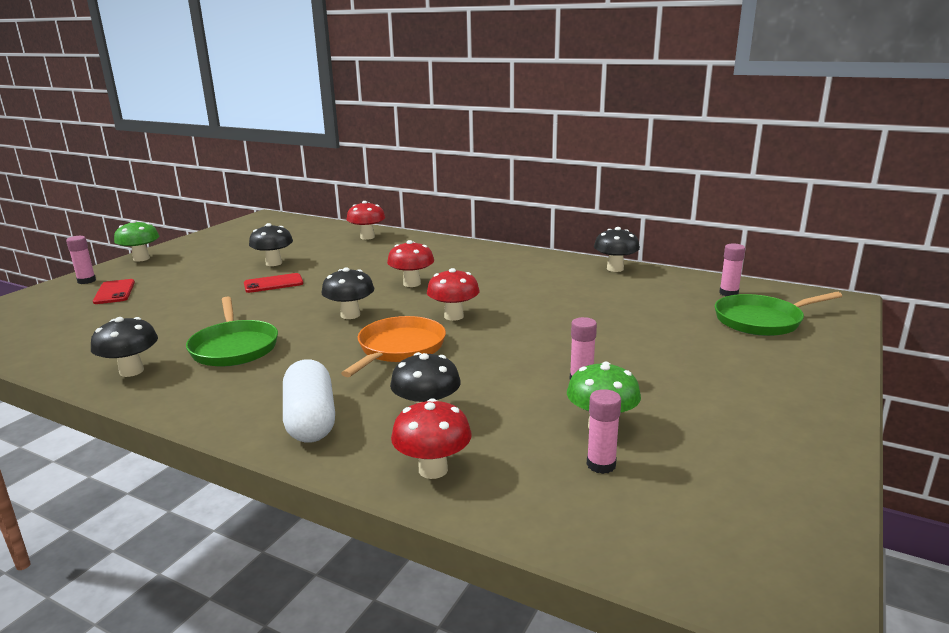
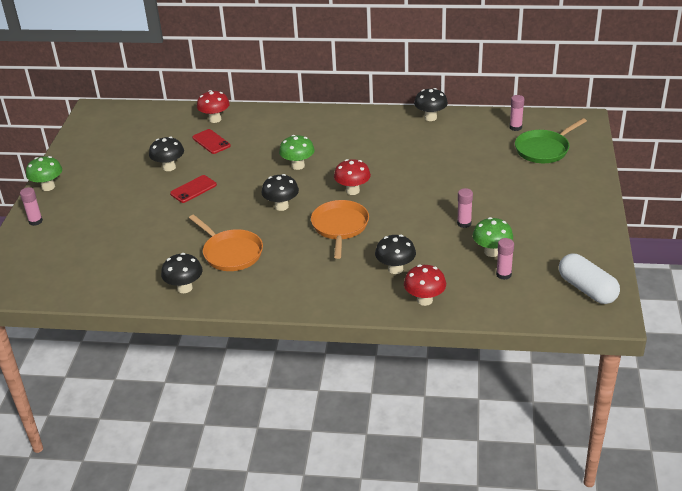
camera: 20 degrees left, 15 degrees up
(114, 292) = (76, 227): red phone -> red phone (211, 142)
(234, 347) = (231, 253): green pan -> orange pan
(311, 419) = (334, 290): white capsule -> white capsule (587, 289)
(412, 284) = (298, 166): red mushroom -> green mushroom

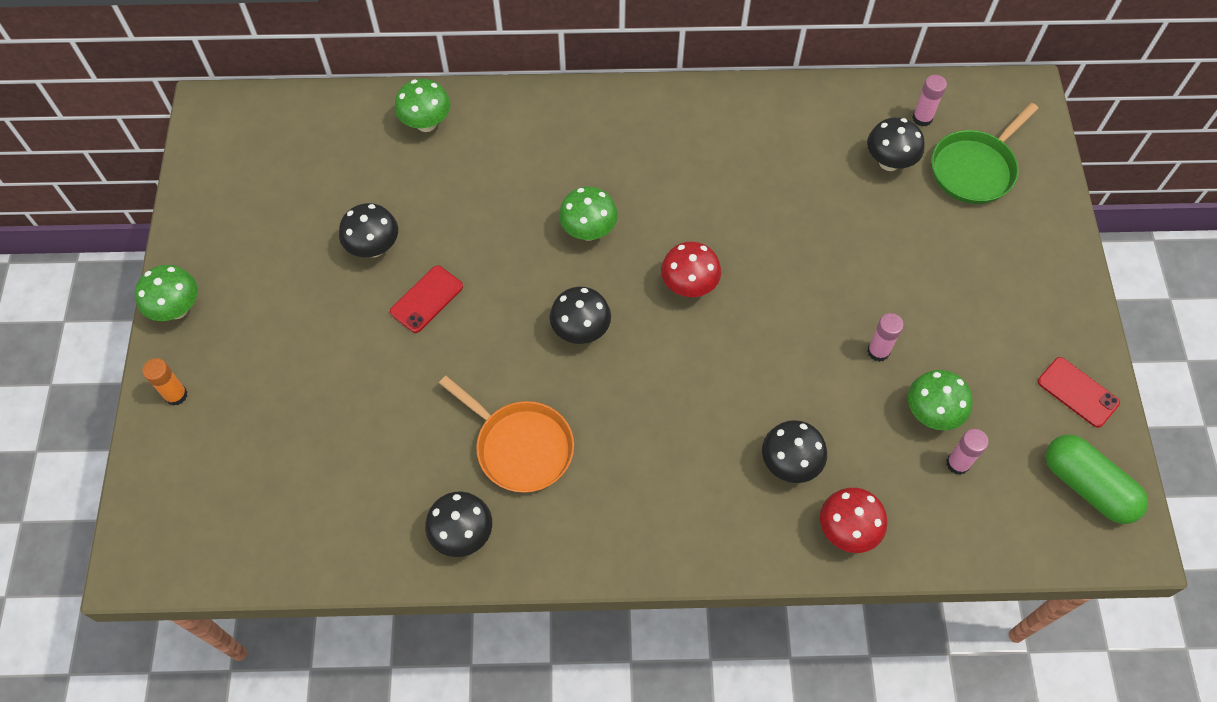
camera: 10 degrees left, 25 degrees up
(35, 221) = (176, 395): pink glue stick -> orange glue stick
(211, 142) = (431, 180): red phone -> red phone (1077, 392)
(215, 119) = (426, 123): red mushroom -> green mushroom
(340, 226) = (684, 372): orange pan -> none
(430, 117) = (782, 101): black mushroom -> black mushroom (889, 162)
(587, 289) = (1087, 486): white capsule -> green capsule

